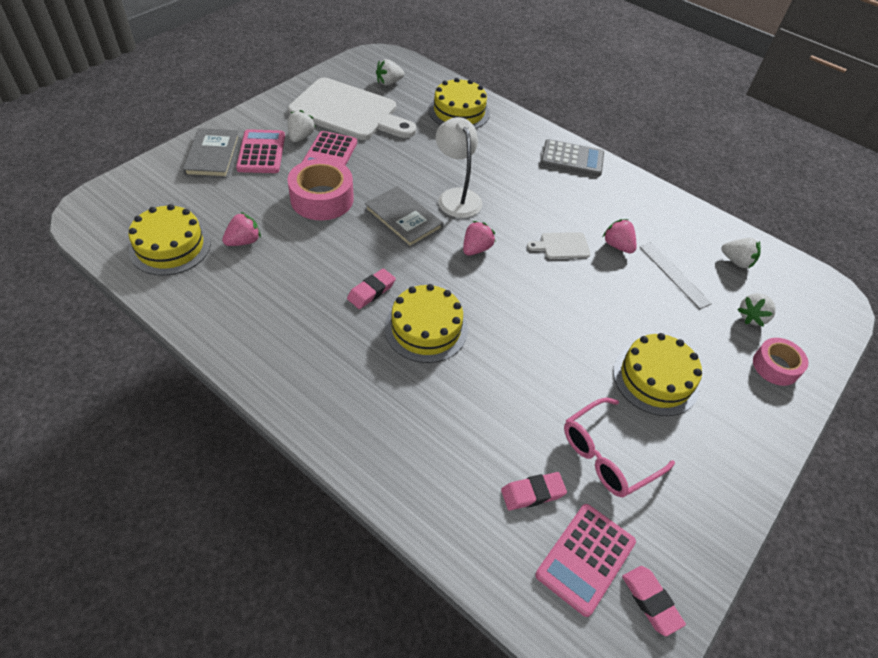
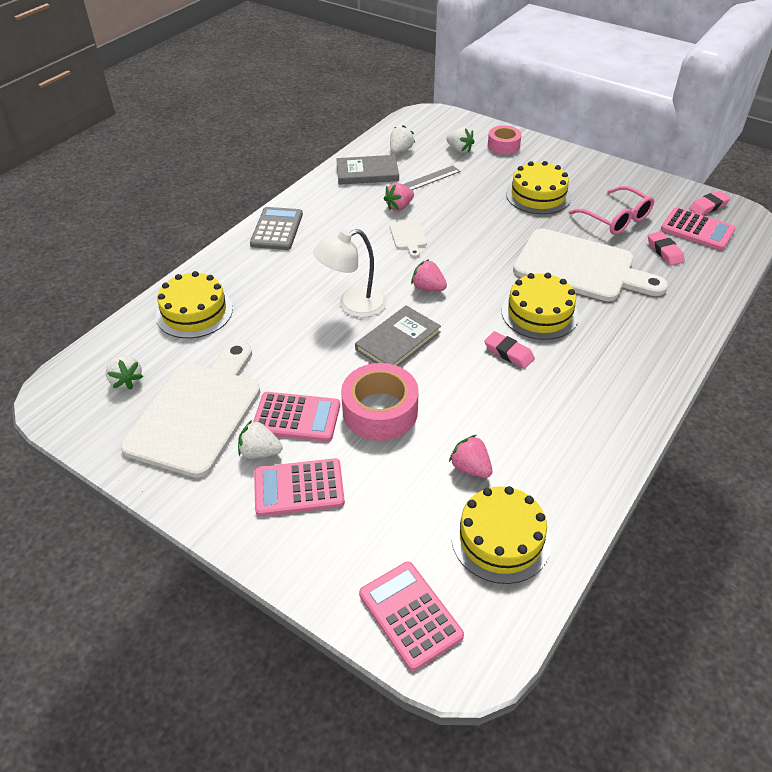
camera: 90 degrees left, 5 degrees down
(135, 192) = (410, 615): none -> pink calculator
(213, 156) = (314, 542): grey book -> grey book (367, 173)
(502, 385) = (580, 267): none -> white cutting board

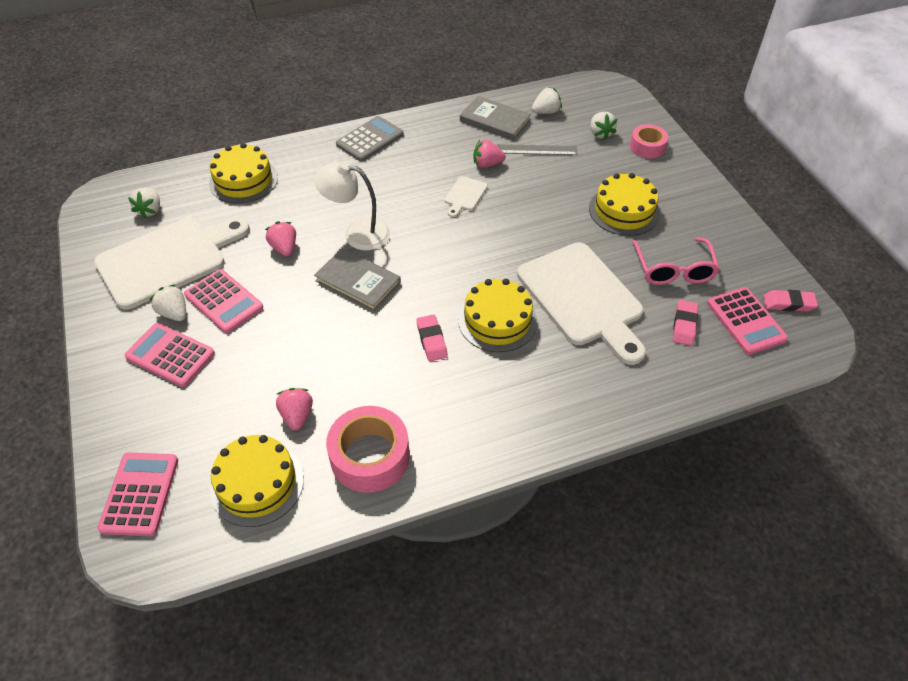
camera: 35 degrees right, 5 degrees up
(380, 411) = (283, 331): pink tape -> pink tape (370, 456)
(398, 341) = (358, 281): grey book -> grey book turned 45 degrees clockwise
(428, 288) = (430, 249): pink strawberry -> pink strawberry (284, 248)

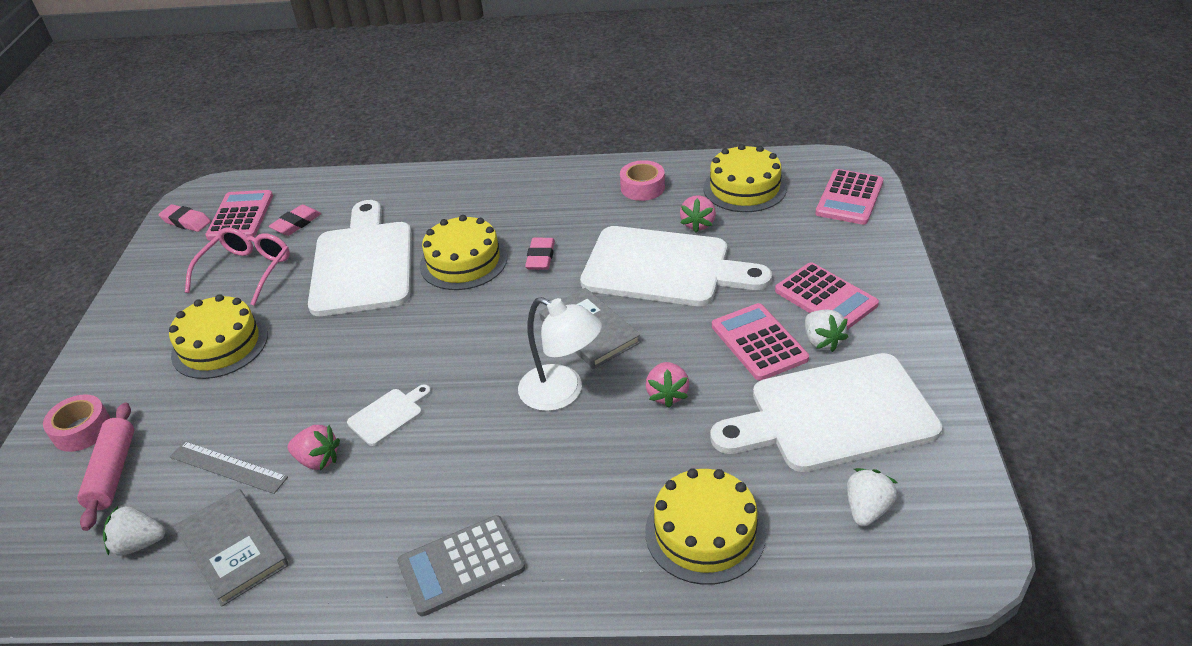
camera: 155 degrees left, 10 degrees down
(316, 354) = (664, 268): none -> white cutting board
(370, 456) = (642, 187): pink tape -> pink tape, size x0.62
(600, 133) = (112, 472): white strawberry -> pink rolling pin

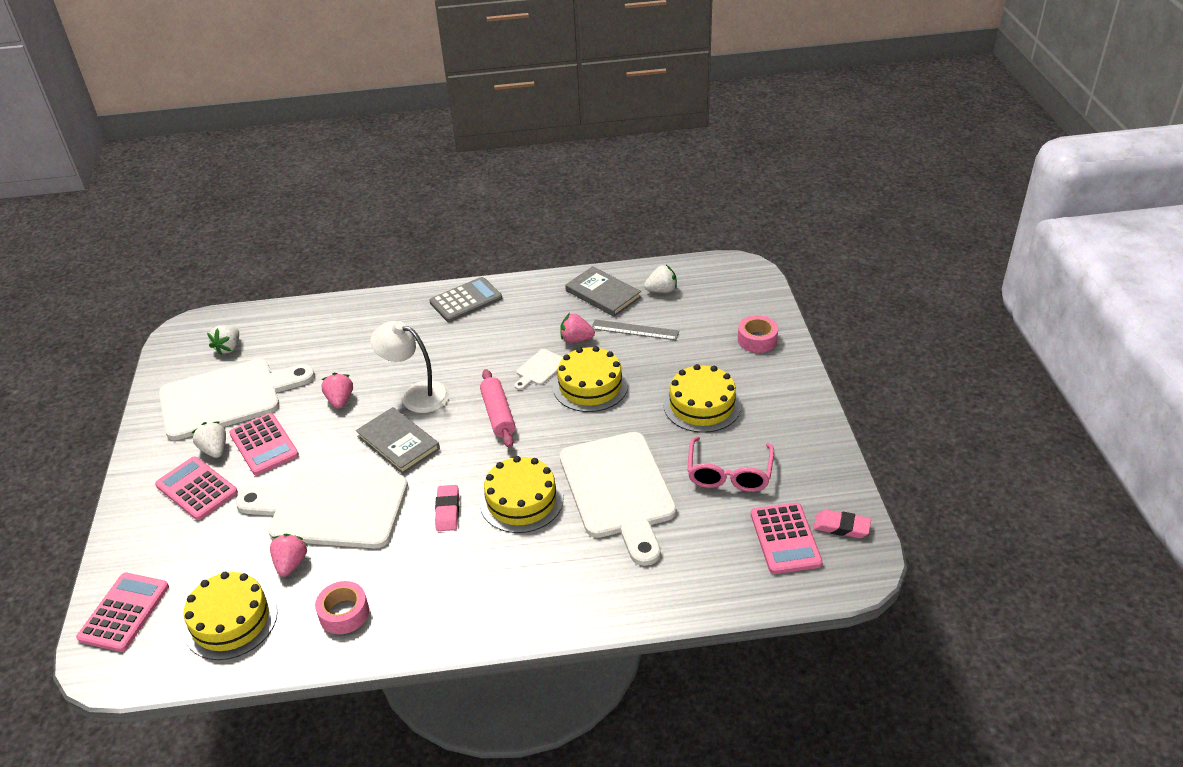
camera: 170 degrees right, 0 degrees up
(112, 472) = (711, 320): pink rolling pin -> pink rolling pin (498, 415)
(296, 224) = (715, 533): pink eraser -> none
(705, 532) = (326, 328): yellow cake -> yellow cake (590, 386)

